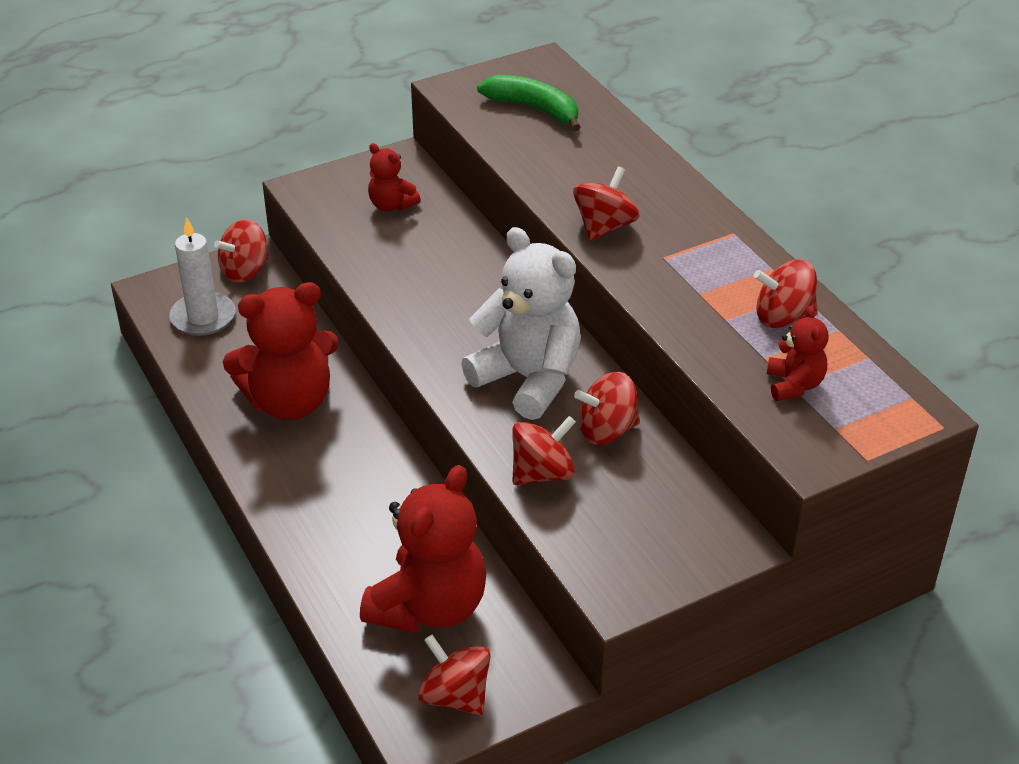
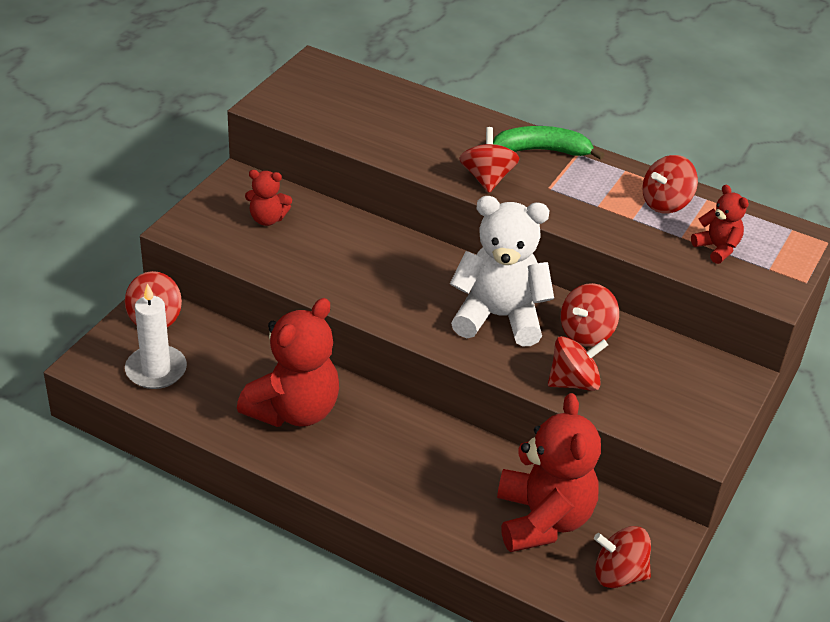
camera: 35 degrees left, 0 degrees up
(534, 109) = (346, 103): green banana -> green banana (542, 150)
(542, 473) = (573, 382): red spinning top -> red spinning top turned 45 degrees clockwise

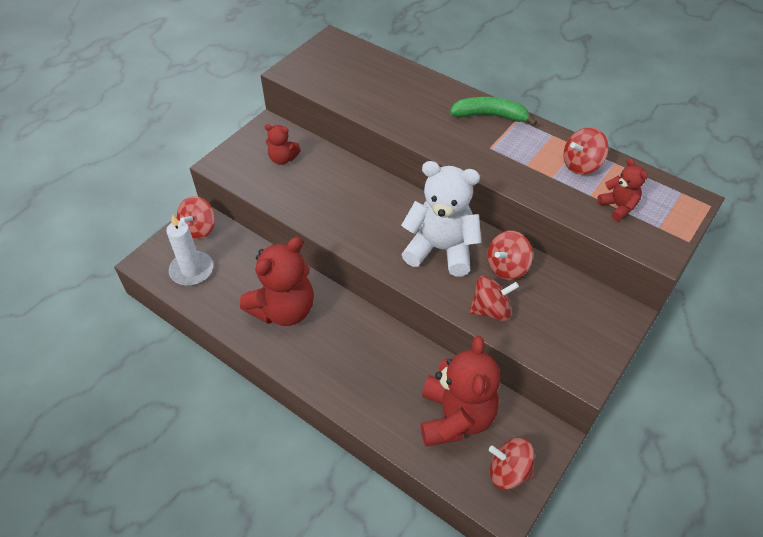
camera: 10 degrees right, 10 degrees up
(487, 178) = (443, 138): red spinning top -> none

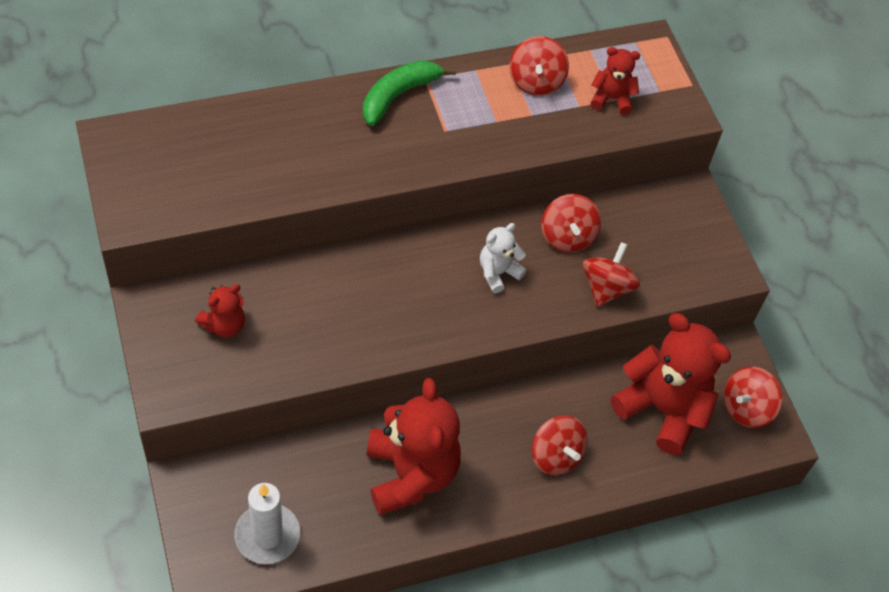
camera: 60 degrees left, 5 degrees up
(199, 229) = (205, 490): red spinning top -> red spinning top (555, 456)
(441, 249) = (498, 273): white teddy bear -> white teddy bear, size x0.50

